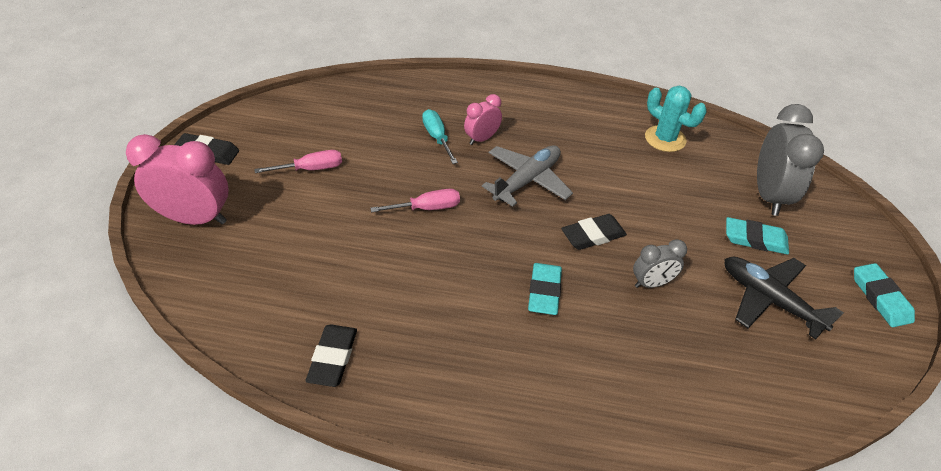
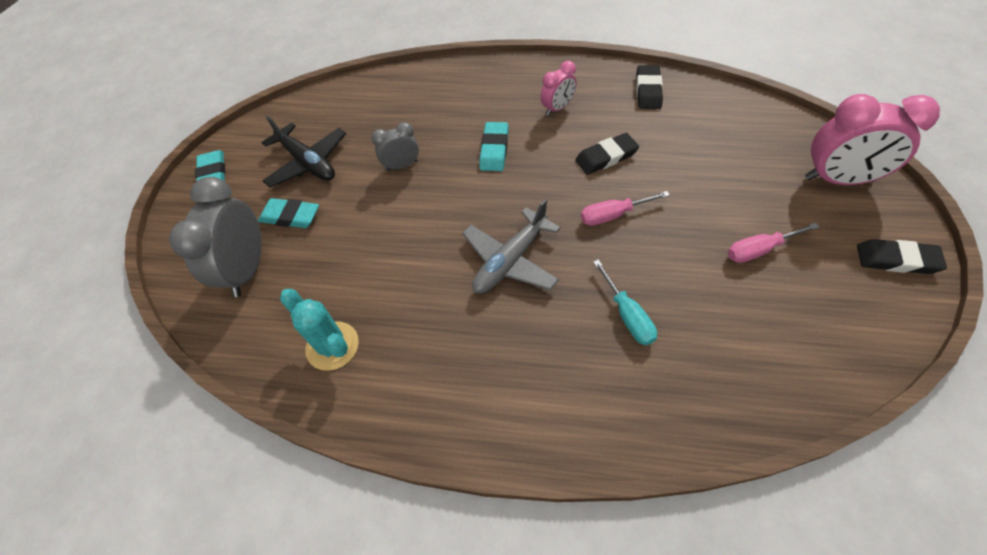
camera: 175 degrees left, 10 degrees up
(482, 139) = (570, 319): pink clock -> pink clock (557, 108)
(593, 235) = (446, 204): black eraser -> black eraser (606, 157)

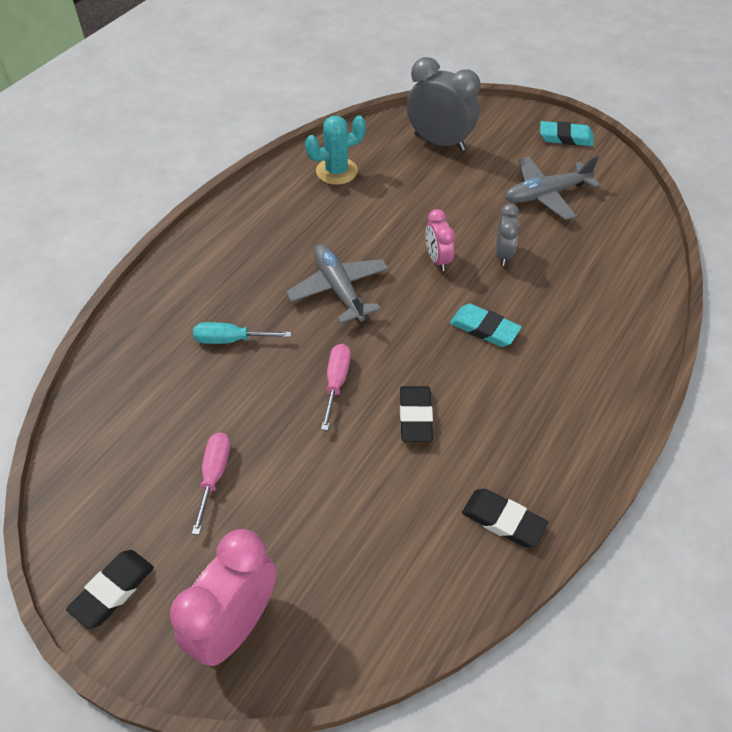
camera: 110 degrees right, 5 degrees down
(290, 216) = (482, 173): turquoise eraser -> none
(308, 162) = (546, 194): black plane -> grey plane
(557, 108) = (520, 410): pink clock -> pink clock (437, 260)

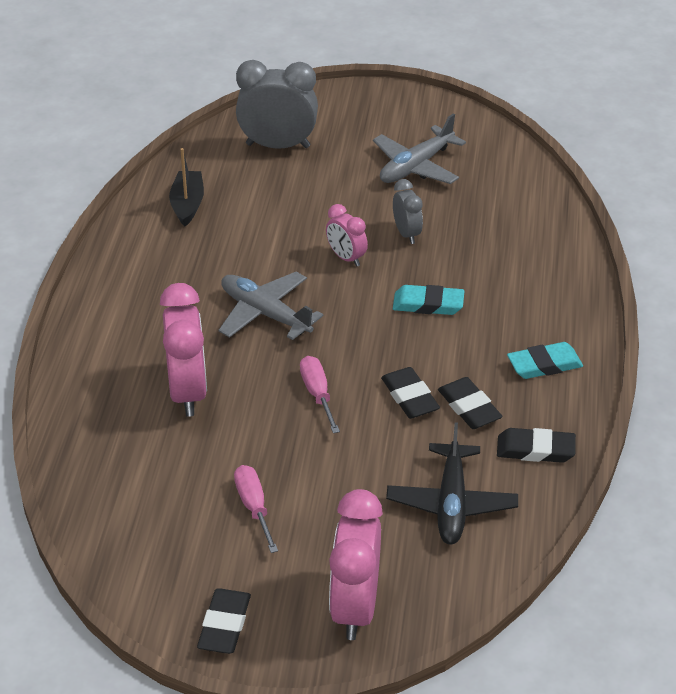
camera: 25 degrees left, 10 degrees down
(231, 340) = (188, 392): turquoise screwdriver -> pink clock
(336, 171) = (187, 204): turquoise cactus -> black boat
(390, 547) = (451, 503): none -> black plane
(464, 448) = (469, 407): none -> black eraser
(565, 137) = (404, 106): turquoise eraser -> turquoise eraser (544, 365)

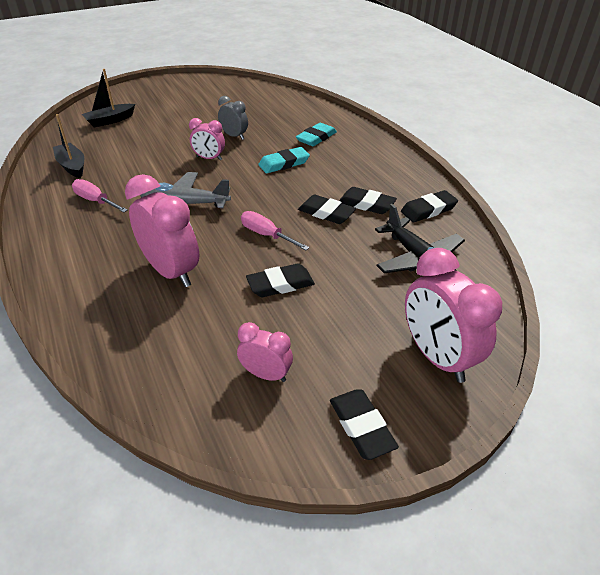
camera: 35 degrees left, 0 degrees up
(186, 539) = (266, 374): none -> pink clock
(254, 507) = (295, 325): pink screwdriver -> pink screwdriver (96, 201)
(278, 146) = (110, 121): grey clock -> black boat
(279, 458) = (280, 284): none -> black eraser
(416, 166) = (207, 106): grey plane -> none
(544, 365) = (381, 168): turquoise eraser -> turquoise eraser (316, 138)

